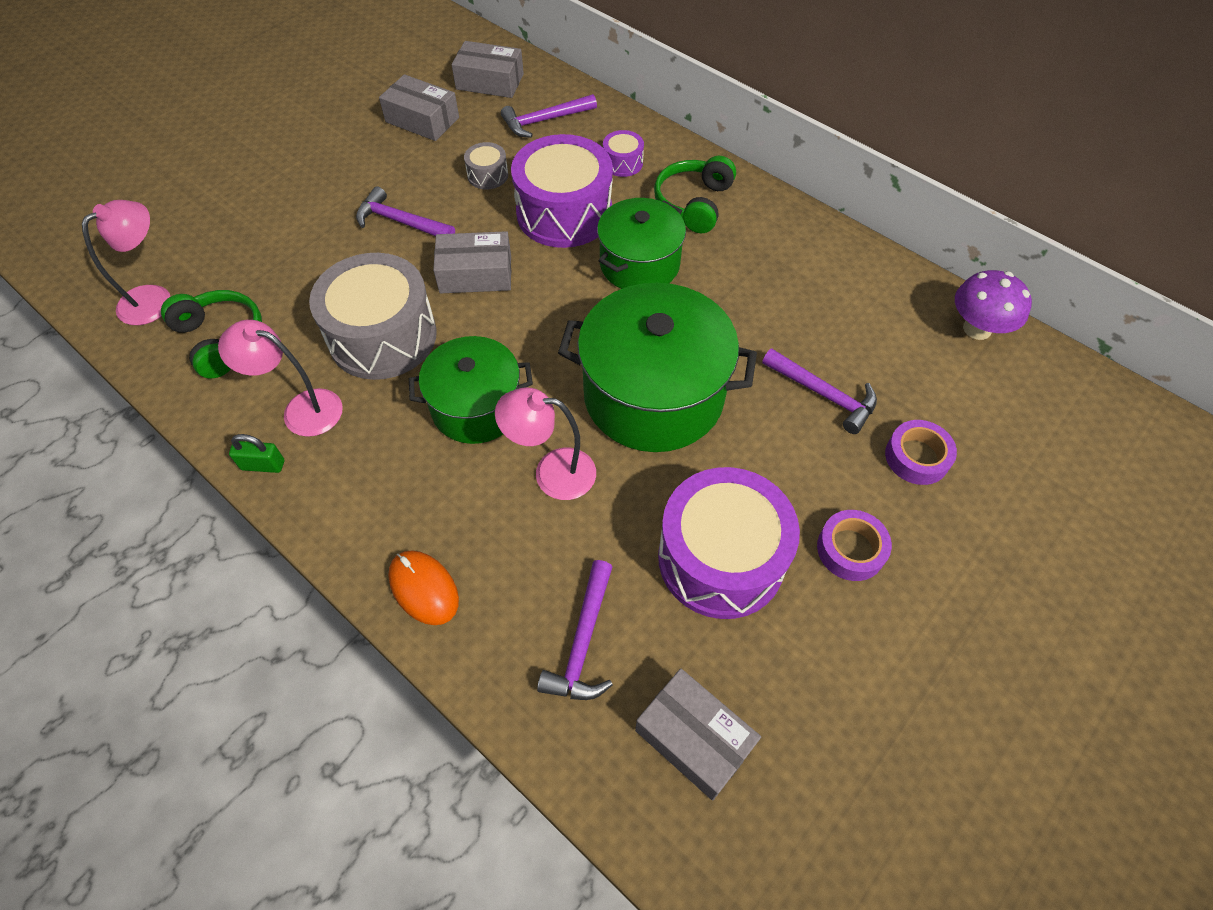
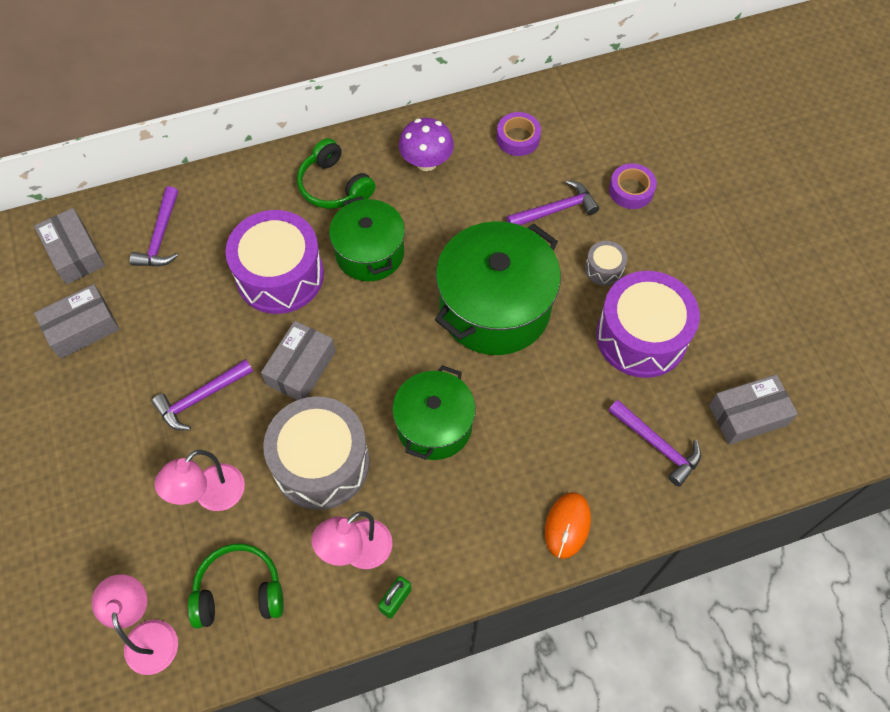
camera: 60 degrees left, 5 degrees up
(424, 588) = (567, 525): orange mouse -> orange mouse turned 60 degrees counterclockwise
(487, 175) = (194, 309): grey drum -> grey drum (604, 269)
(490, 81) = (74, 253): grey box -> grey box turned 75 degrees counterclockwise
(552, 472) = (520, 402): pink lamp -> pink lamp (212, 496)
(622, 163) = (255, 208): purple drum -> none
(850, 549) = (673, 264): purple tape -> purple tape (518, 138)
(977, 329) = (558, 97): purple mushroom -> purple mushroom (426, 162)

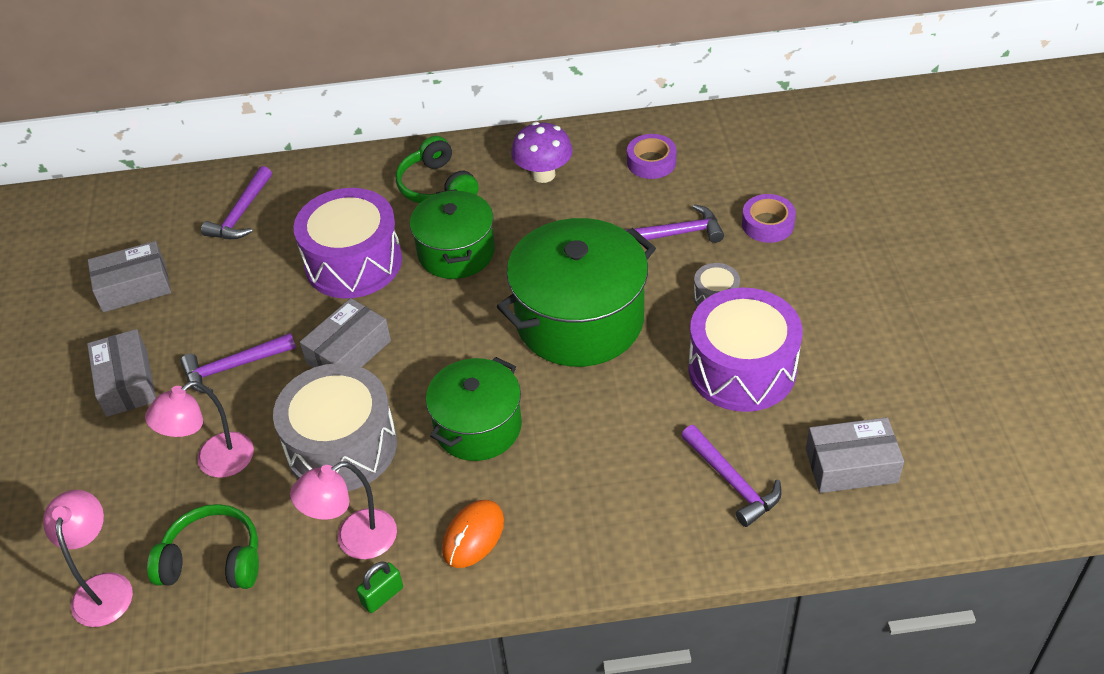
camera: 15 degrees right, 15 degrees down
(74, 253) = (149, 219): grey box -> grey box (126, 383)
(567, 525) = (602, 550): orange mouse -> orange mouse (473, 536)

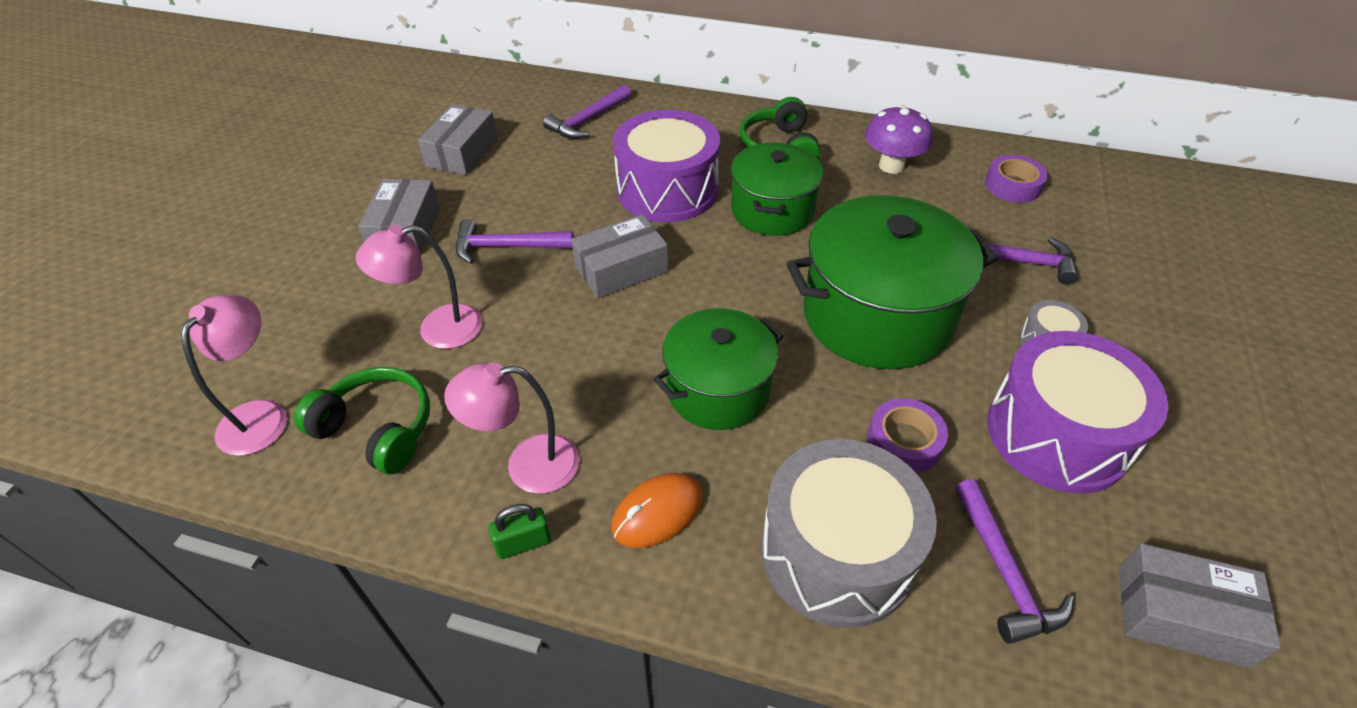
camera: 20 degrees right, 0 degrees up
(134, 287) = (462, 152): grey box -> grey box turned 75 degrees counterclockwise
(342, 446) = (566, 359): grey drum -> grey drum (837, 552)
(767, 224) = (1133, 283): purple tape -> purple tape (904, 442)

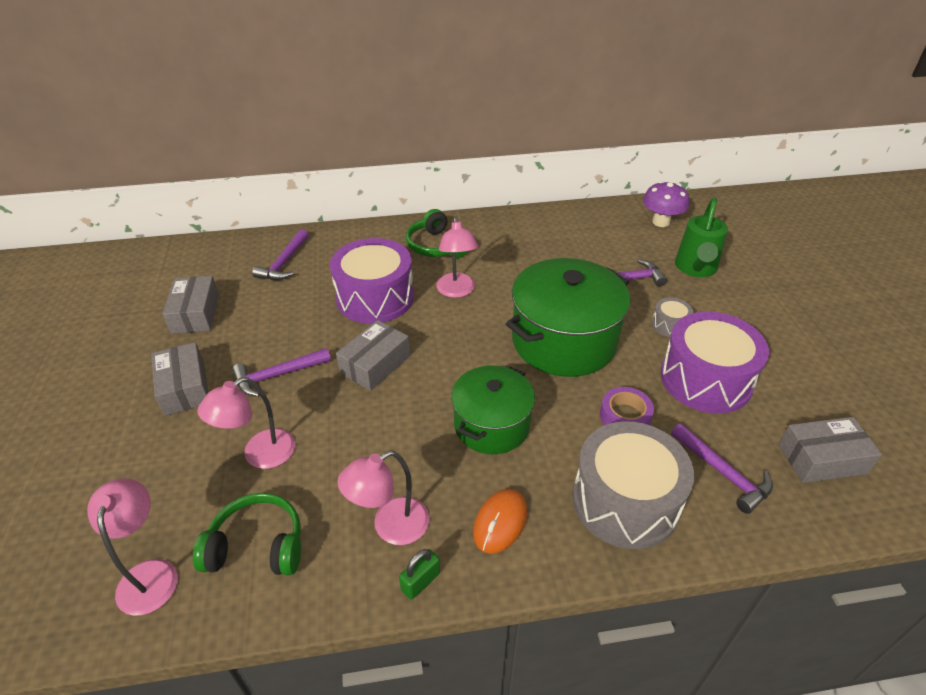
camera: 25 degrees left, 5 degrees down
(772, 210) = (457, 291): green pot -> pink lamp
(891, 166) = (517, 239): purple mushroom -> purple mushroom (661, 222)
(1012, 185) = (597, 232): purple tape -> none
(1136, 276) = (695, 269): none -> green watering can

